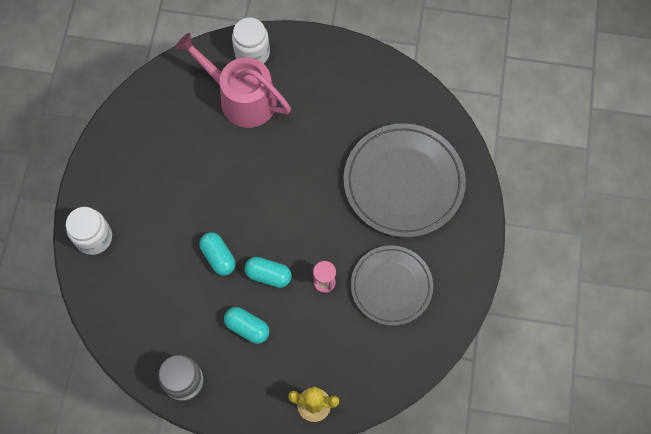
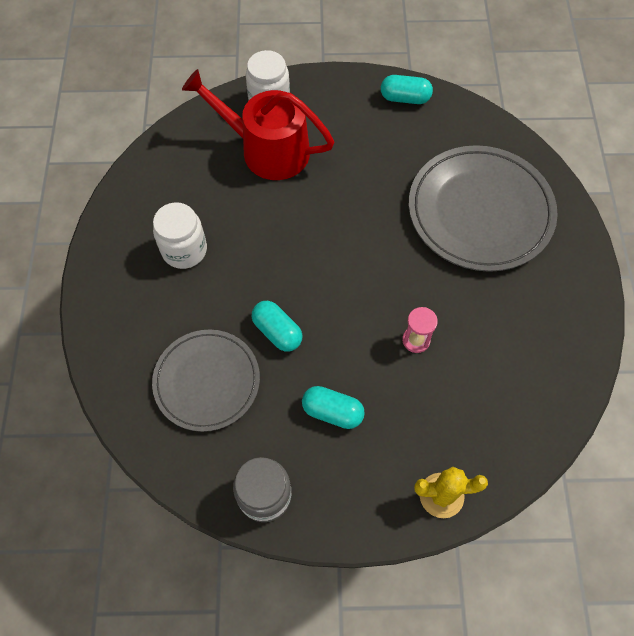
camera: 10 degrees left, 5 degrees down
(94, 237) = (115, 334): white jar -> white jar (184, 250)
(241, 98) = (267, 150): pink watering can -> red watering can
(268, 275) = (344, 343): turquoise capsule -> turquoise capsule (405, 98)
(391, 286) = (499, 331): grey plate -> grey plate (207, 381)

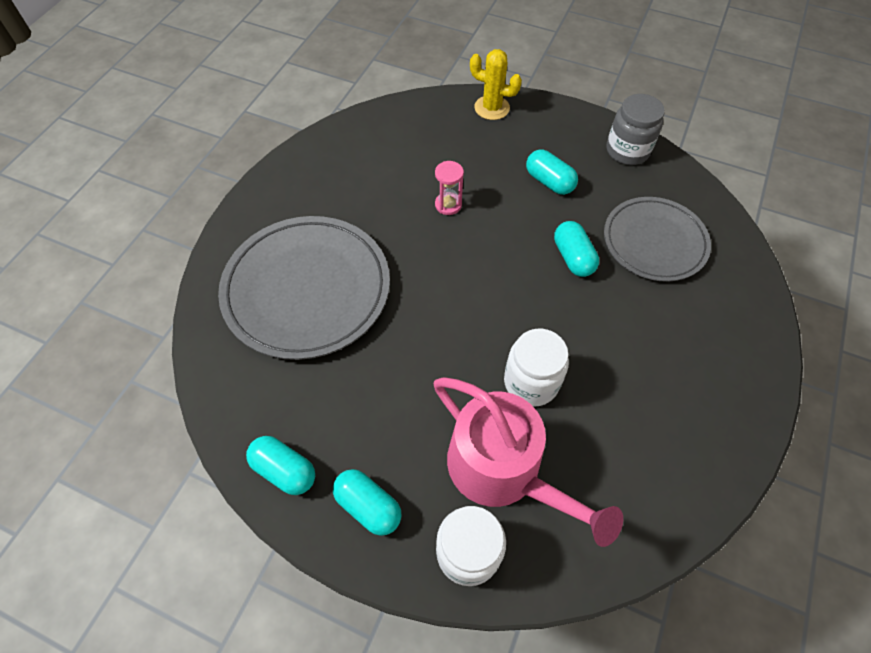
camera: 155 degrees left, 5 degrees down
(184, 250) = (648, 376): white jar -> white jar (531, 382)
(267, 150) = (503, 470): red watering can -> pink watering can
(341, 100) = (368, 506): none -> turquoise capsule

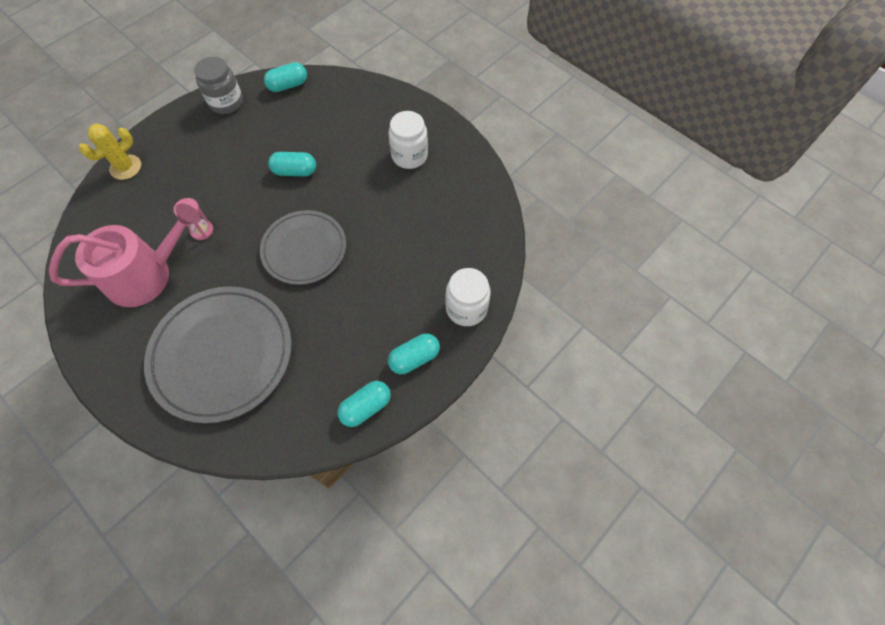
camera: 70 degrees left, 5 degrees up
(503, 470) = (424, 270): pink watering can -> pink watering can (146, 275)
(531, 382) = (374, 232): white jar -> white jar (409, 156)
(549, 182) = (223, 159): turquoise capsule -> turquoise capsule (288, 85)
(654, 242) = (309, 122): grey plate -> grey plate (304, 249)

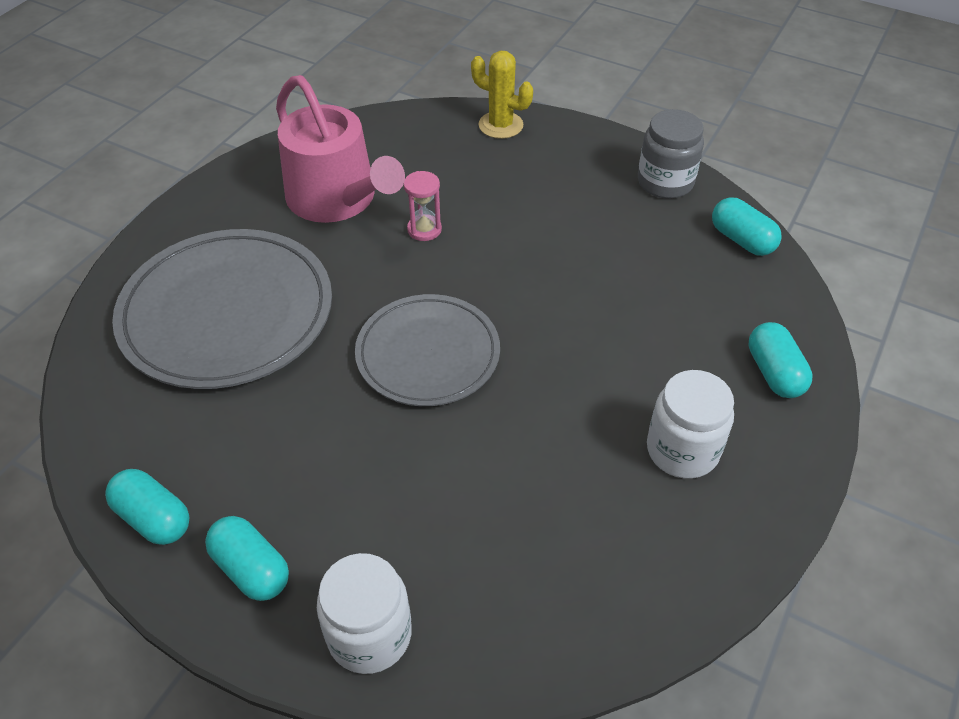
camera: 75 degrees right, 15 degrees down
(295, 171) = (572, 299): turquoise capsule -> turquoise capsule (774, 373)

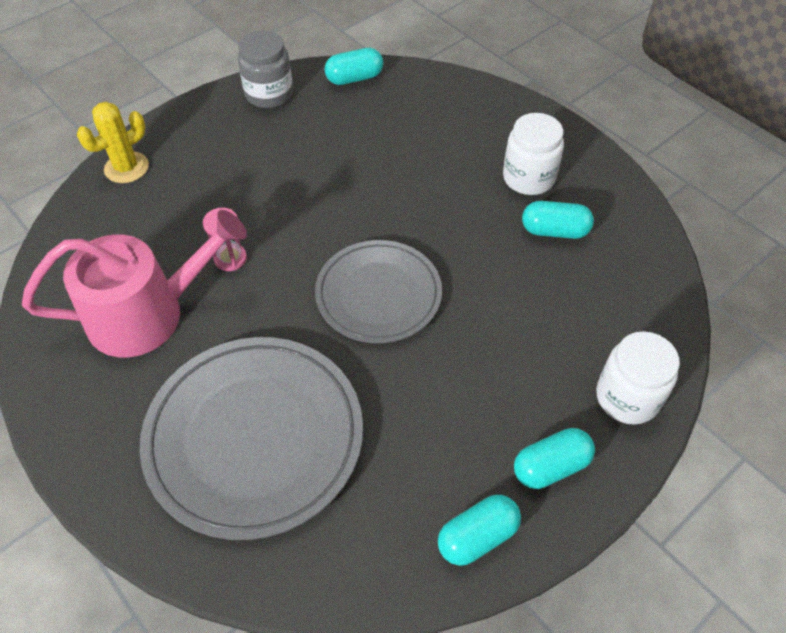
camera: 70 degrees left, 5 degrees up
(774, 373) = (482, 110): turquoise capsule -> turquoise capsule (554, 231)

